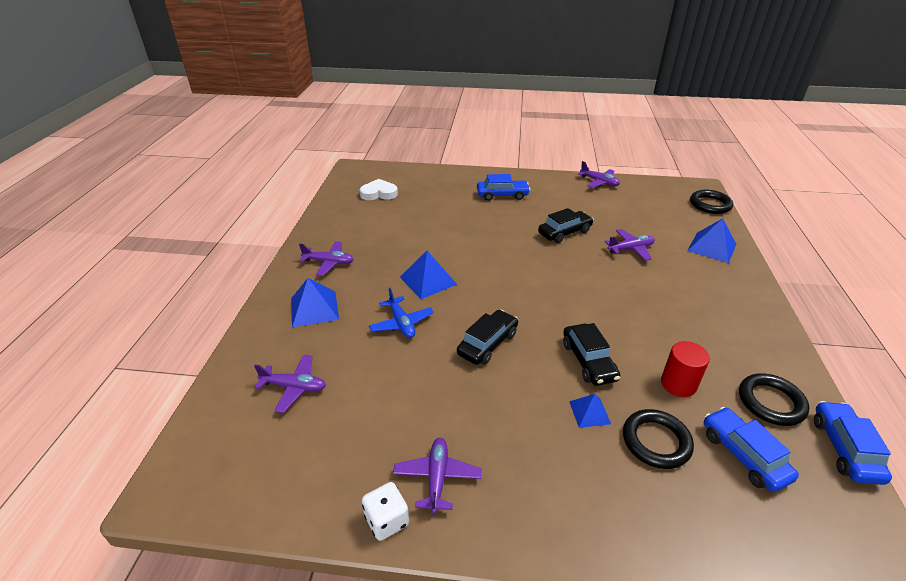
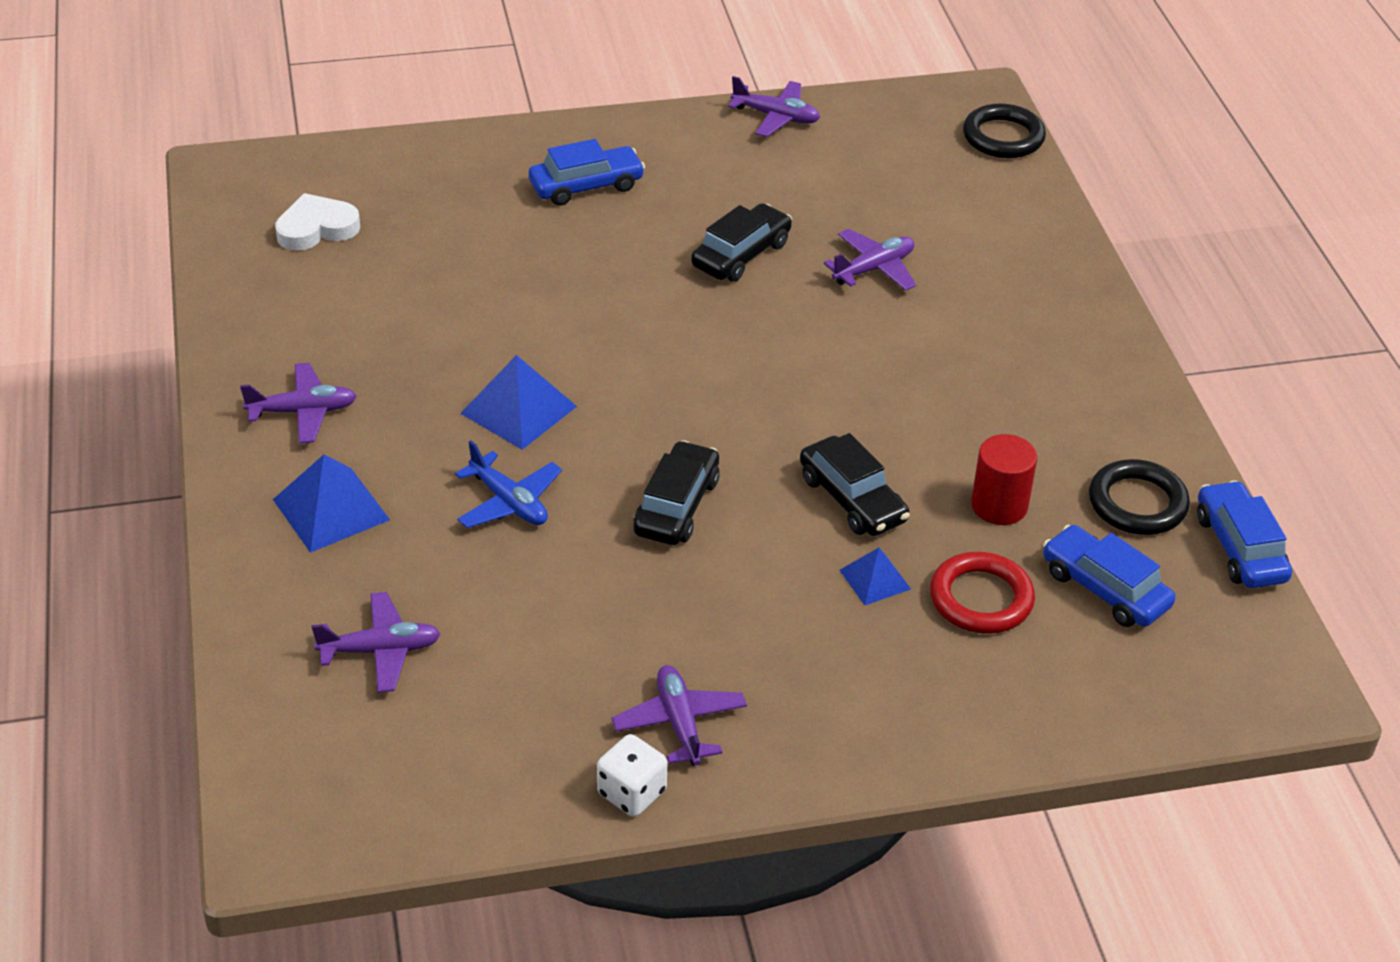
camera: 20 degrees left, 5 degrees up
(656, 441) = (981, 599): black ring -> red ring
(712, 247) = (1018, 236): blue pyramid -> none

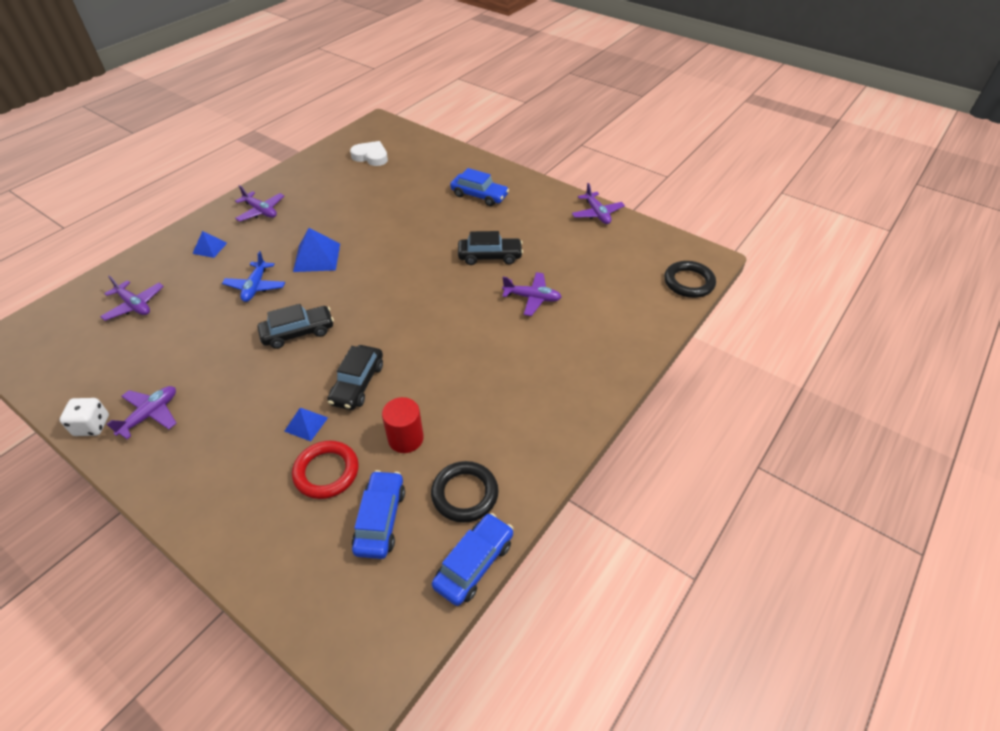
camera: 50 degrees right, 5 degrees up
(331, 509) = (209, 248): blue pyramid -> blue pyramid, size x0.59

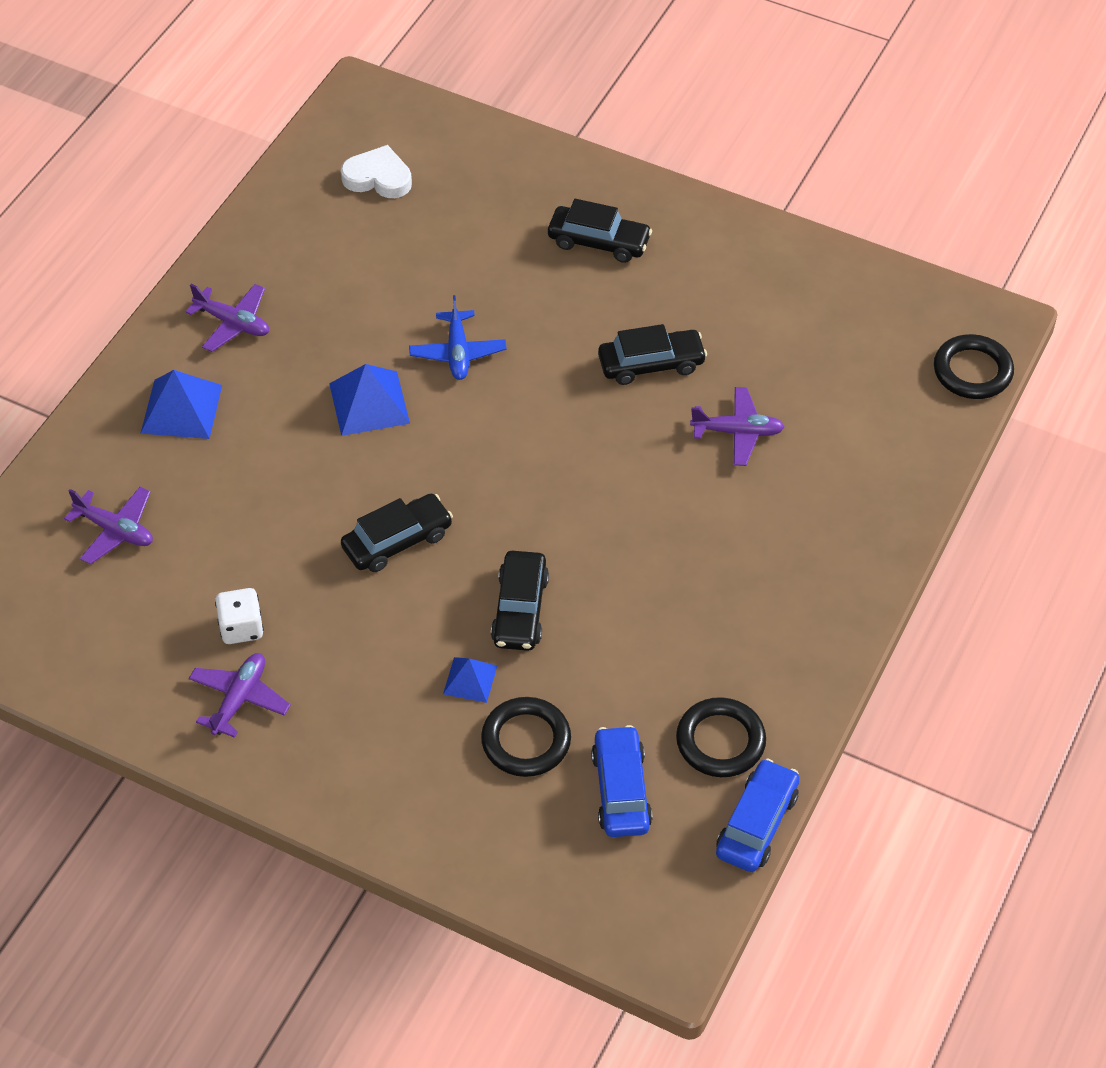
camera: 10 degrees left, 5 degrees up
(92, 426) = (164, 727): white dice -> white dice (241, 628)
(209, 248) = (181, 409): blue pyramid -> blue pyramid, size x1.68
(255, 287) = (294, 471): blue plane -> blue plane (458, 352)
(326, 472) = (526, 740): red ring -> black ring
(405, 438) = (617, 679): red cylinder -> none
(479, 195) = (599, 242): blue car -> black car
(597, 213) = (806, 255): purple plane -> none

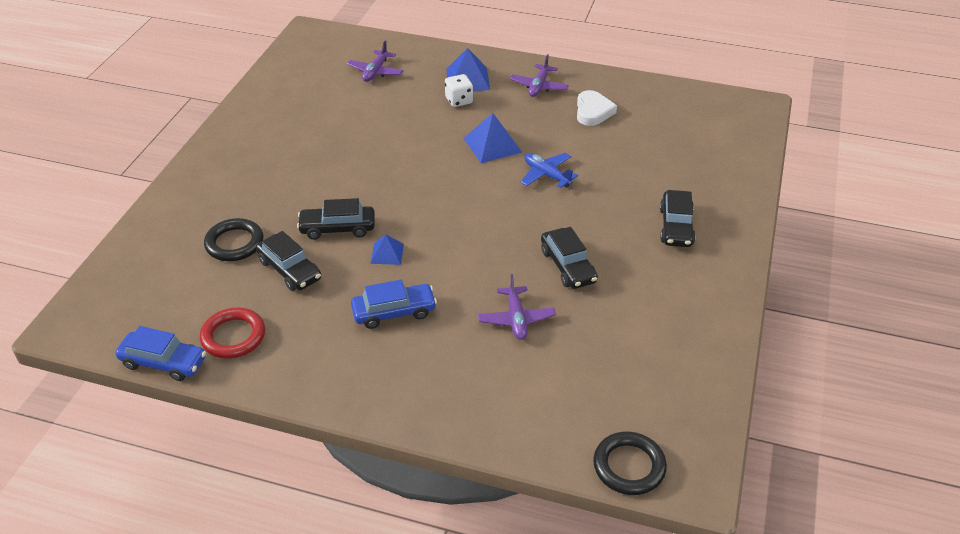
camera: 80 degrees right, 10 degrees down
(239, 699) = (263, 129): purple plane -> none
(241, 628) = (313, 123): white dice -> white dice (459, 100)
(378, 178) = (686, 122): white heart -> white heart (593, 111)
(397, 541) = (385, 171): black car -> black car (289, 270)
(458, 352) = (546, 175): blue plane -> blue plane turned 60 degrees clockwise
(470, 679) = (281, 214): blue pyramid -> blue pyramid (387, 253)
(621, 790) = (195, 291): blue car -> blue car (394, 312)
(720, 741) = (233, 336): black ring -> red ring

